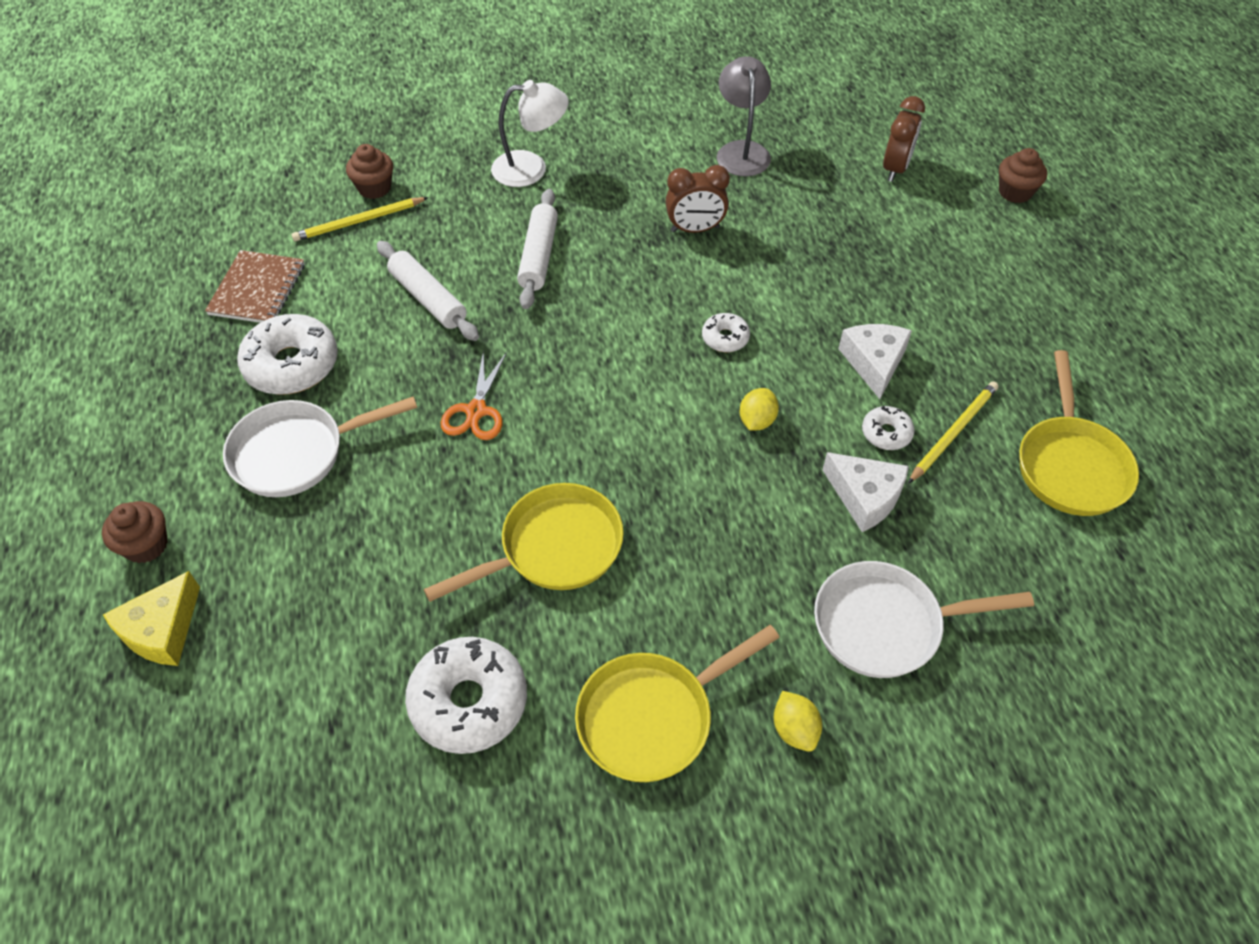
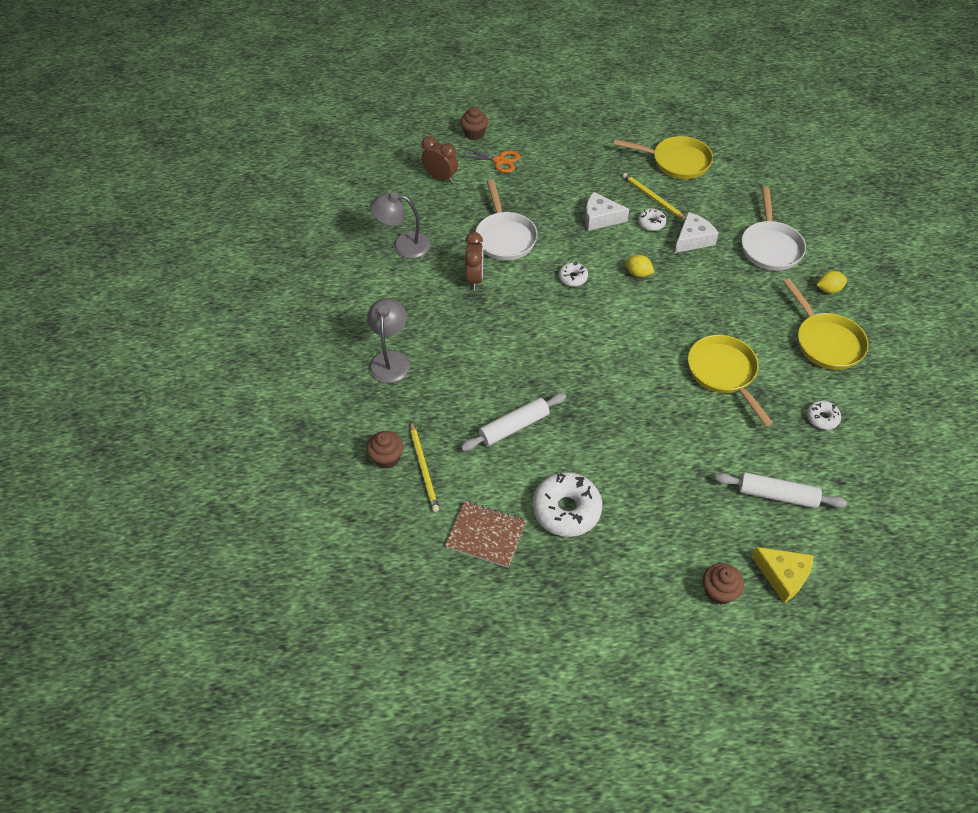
camera: 80 degrees left, 0 degrees up
(296, 453) = (646, 504): white pan -> white pan (505, 237)
(469, 701) = (822, 418): white donut -> white donut, size x0.51
(476, 411) = (619, 404): orange scissors -> orange scissors (499, 161)
(531, 168) = (390, 359): white lamp -> grey lamp
(538, 256) = (483, 362): white rolling pin -> white rolling pin (777, 495)

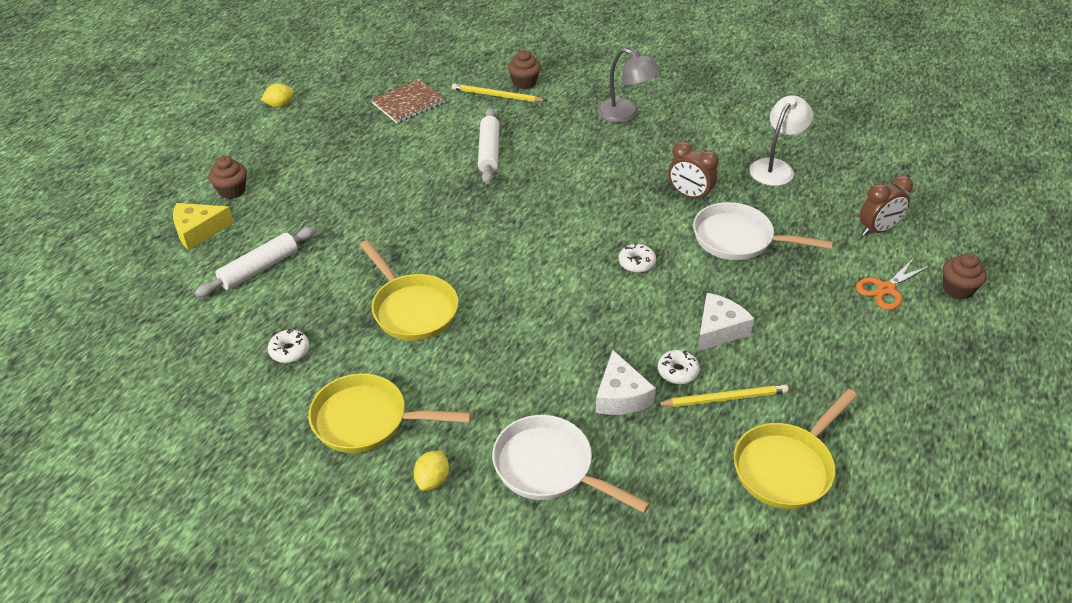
camera: 120 degrees right, 10 degrees down
(403, 245) = (775, 167): grey lamp -> white lamp
(566, 509) = (384, 147): white donut -> none
(638, 273) = (602, 316): yellow lemon -> yellow lemon (280, 105)
(724, 373) = (412, 309): yellow pan -> yellow pan turned 45 degrees clockwise

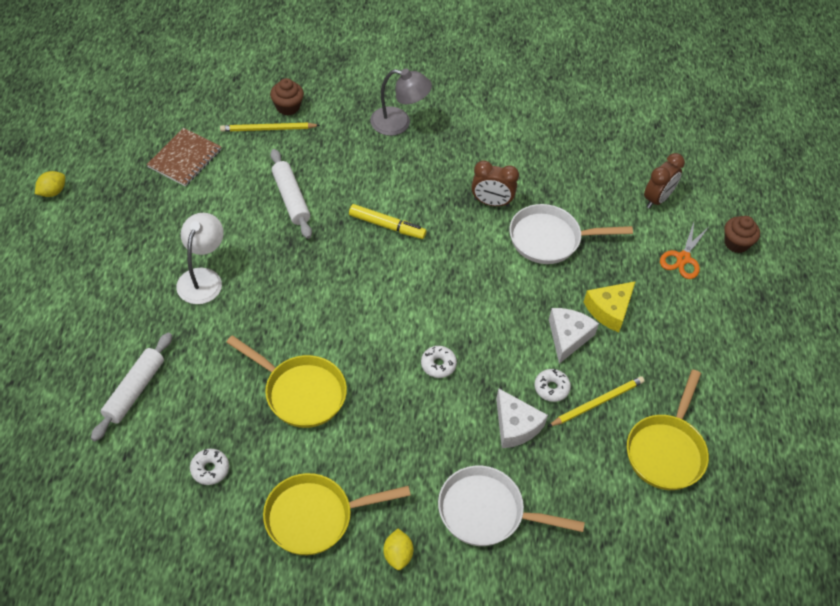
camera: 25 degrees left, 10 degrees up
(198, 231) = (50, 365): yellow cheese -> yellow cheese (609, 310)
(232, 191) = (58, 309): brown cupcake -> none
(571, 192) = (386, 226): none -> yellow marker
(636, 263) = (475, 287): white donut -> white donut (438, 365)
(775, 167) = (552, 152): white lamp -> white lamp (203, 278)

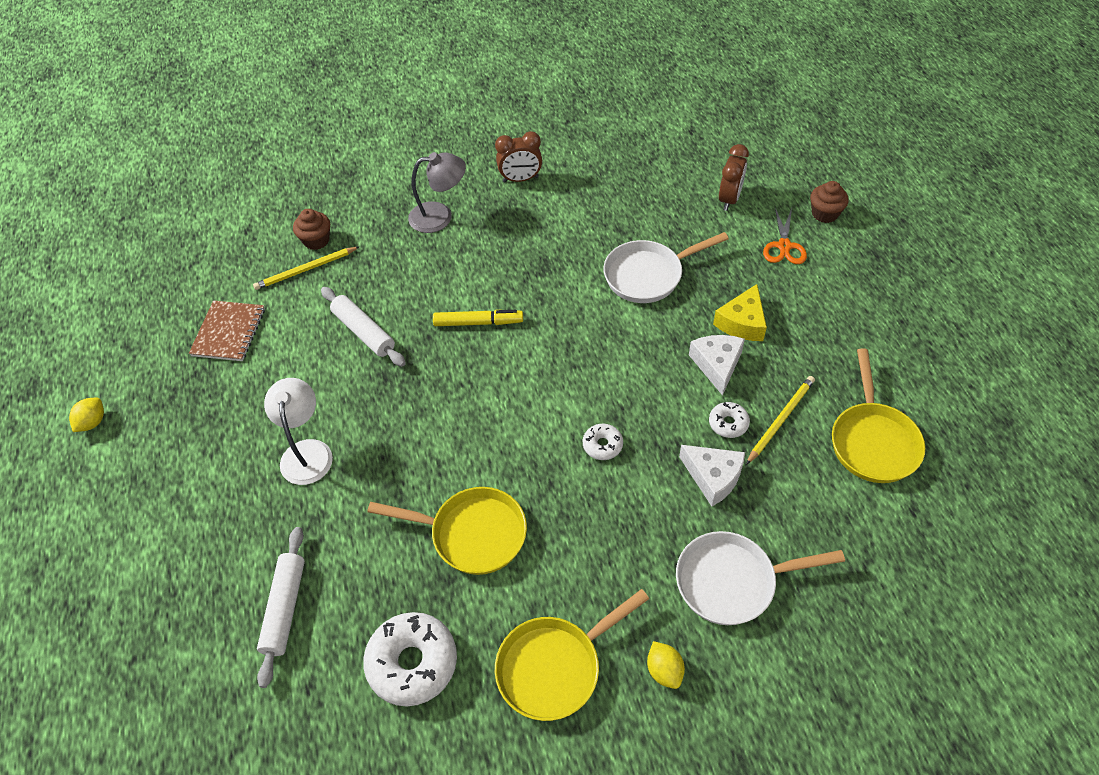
camera: 15 degrees left, 0 degrees up
(210, 469) = (412, 663): white donut -> white donut, size x1.97
(491, 202) = (572, 260): brown clock -> brown clock (520, 179)

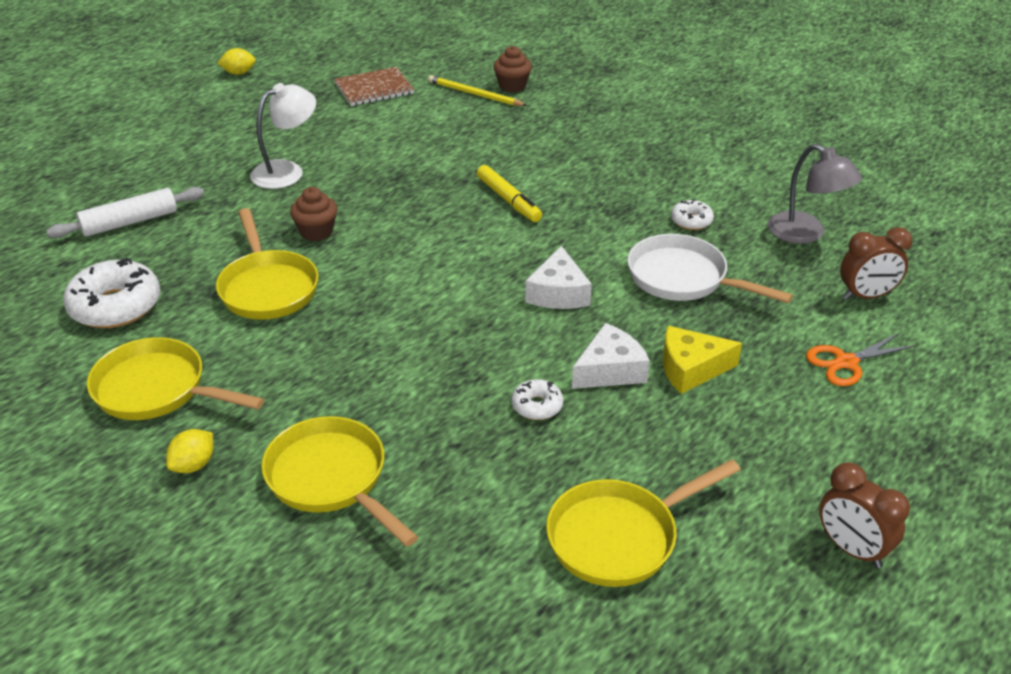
camera: 55 degrees right, 15 degrees down
(364, 332) = (437, 147): white rolling pin -> none
(440, 216) = (613, 131): grey lamp -> grey lamp (806, 234)
(520, 179) = (716, 155): brown clock -> brown clock (851, 549)
(602, 445) = (431, 328): white donut -> white donut (691, 221)
(713, 477) = (455, 419): white cheese -> white cheese (558, 293)
(732, 581) = (331, 479): white pan -> yellow pan
(781, 420) = (579, 446): yellow pencil -> none
(824, 213) = (942, 379): brown cupcake -> brown cupcake (316, 232)

